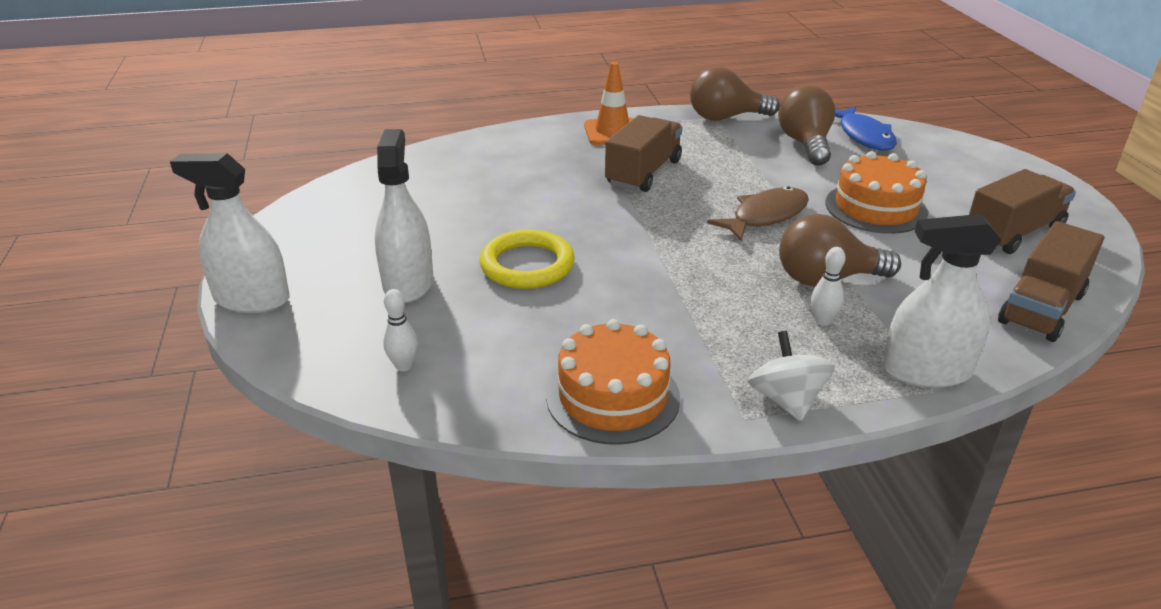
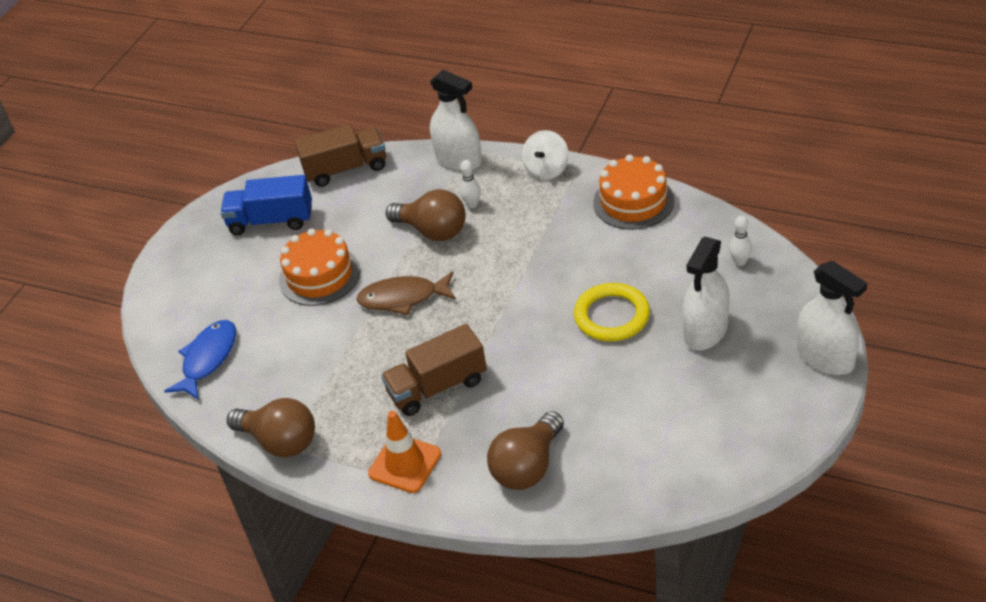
camera: 140 degrees left, 10 degrees up
(805, 144) = (267, 369): brown light bulb -> brown light bulb (527, 466)
(1013, 233) = (271, 221): brown truck -> blue truck

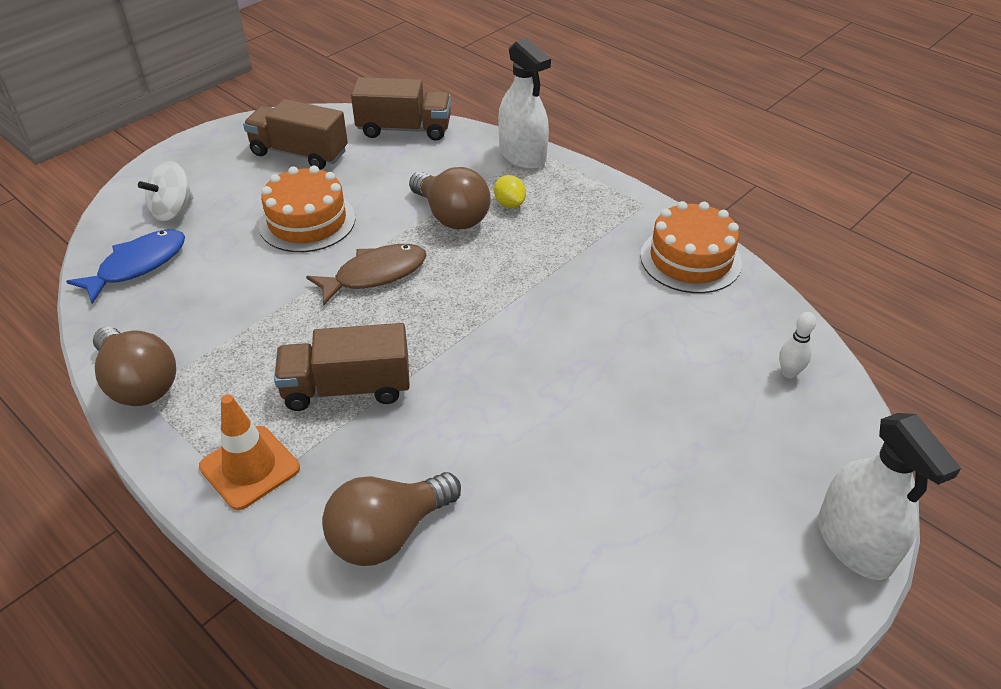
camera: 15 degrees right, 0 degrees up
(271, 221) = (299, 153): blue truck -> brown truck
(403, 298) = (375, 274): brown fish -> brown fish turned 135 degrees clockwise
(472, 204) = (509, 204): white bowling pin -> yellow lemon
(546, 169) = (610, 194): white spinning top -> white spinning top (172, 210)
(611, 316) = (597, 381): yellow ring -> none
(705, 331) = (705, 443): white spray bottle -> none

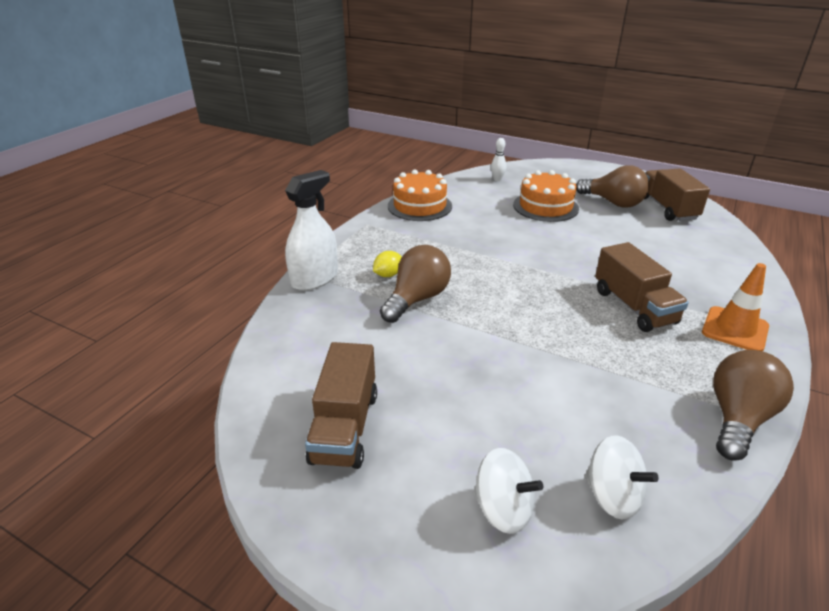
camera: 105 degrees left, 10 degrees down
(138, 265) = (612, 496): blue fish -> white spinning top
(307, 221) = (466, 381): orange cake -> orange cake (545, 206)
(375, 274) = (513, 321): brown fish -> none
(388, 533) = (712, 268): brown light bulb -> brown light bulb (613, 203)
(404, 129) = (279, 356): brown truck -> brown truck (667, 208)
(854, 543) = (586, 167): white spray bottle -> none

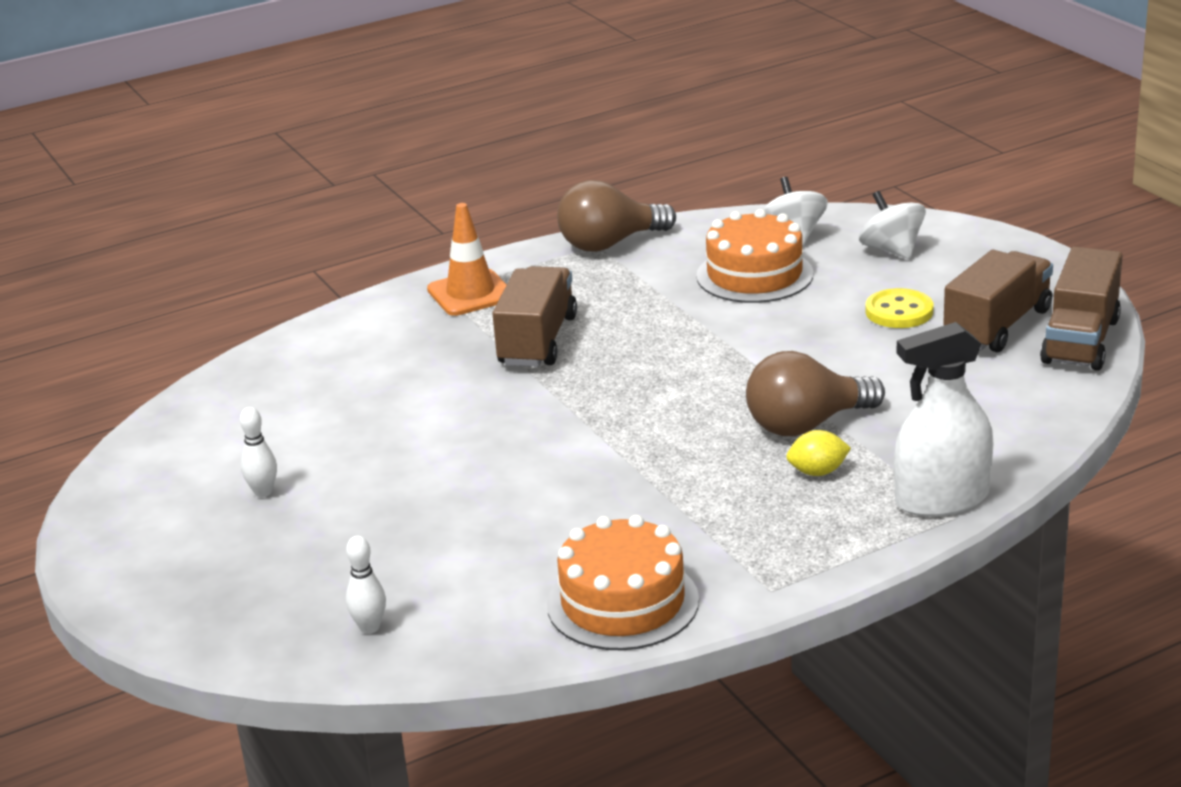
camera: 145 degrees left, 5 degrees down
(433, 417) = (899, 311): none -> yellow button
(545, 206) = (391, 522): orange cake -> orange cake (754, 275)
(613, 203) = (263, 492): brown light bulb -> white bowling pin
(667, 208) = (203, 453): brown truck -> brown truck (1081, 341)

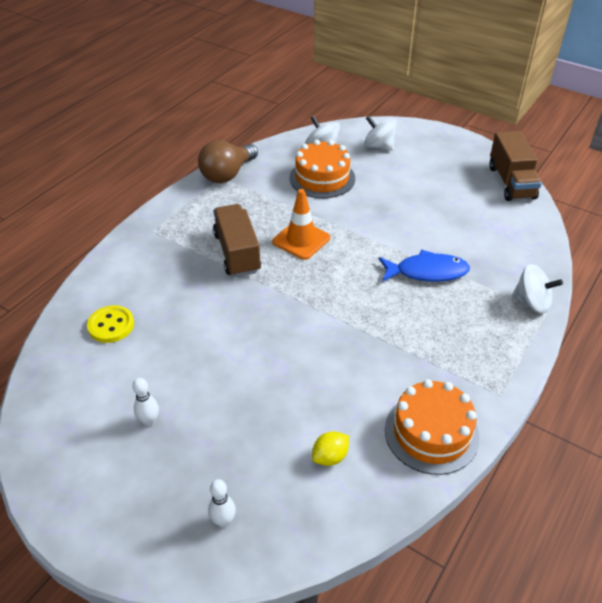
camera: 30 degrees left, 15 degrees up
(370, 627) = (299, 510): white bowling pin -> white bowling pin (223, 521)
(470, 293) = (171, 228): orange traffic cone -> orange traffic cone (301, 240)
(806, 424) = (427, 272): brown light bulb -> blue fish
(818, 472) = (458, 303): yellow lemon -> yellow lemon (330, 457)
(899, 311) = (413, 185): yellow button -> yellow button (111, 325)
(942, 499) = (532, 302): white spray bottle -> white spinning top
(997, 326) = (466, 182): brown truck -> none

